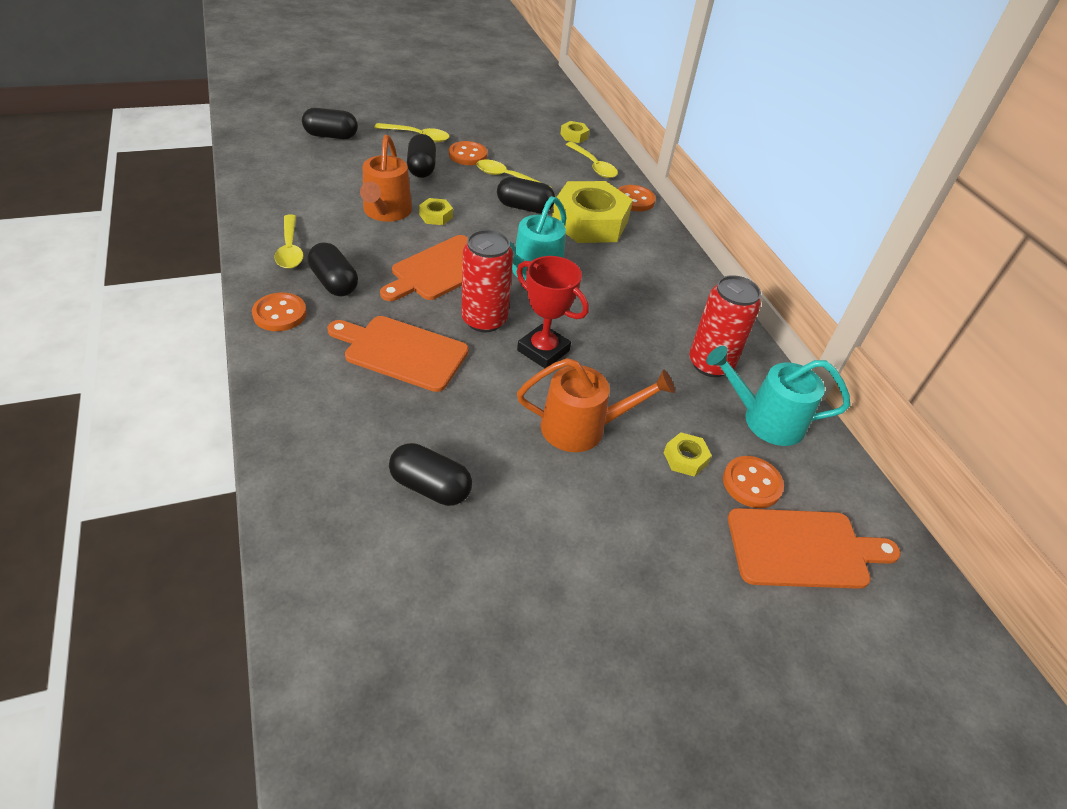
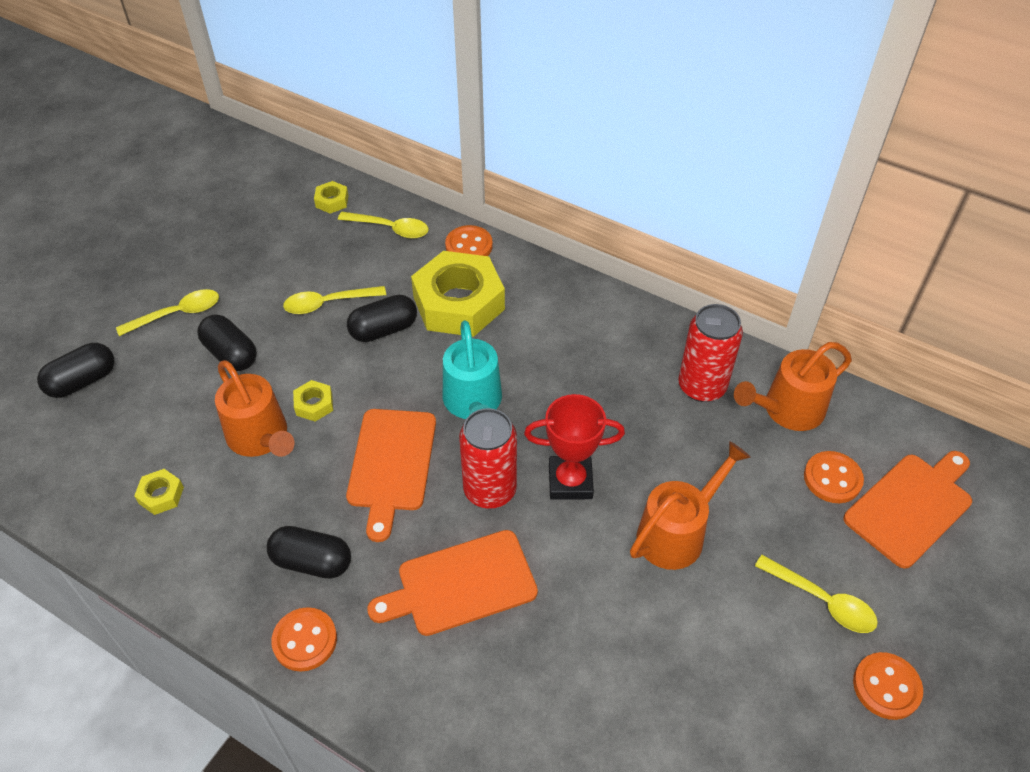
camera: 35 degrees left, 5 degrees up
(290, 249) = (220, 559): yellow spoon -> yellow spoon (822, 600)
(430, 487) = (631, 693): black capsule -> none
(468, 155) = (257, 302): orange button -> orange button (886, 687)
(685, 458) = (771, 496): yellow nut -> yellow nut (161, 495)
(765, 420) = (787, 410): turquoise watering can -> orange watering can

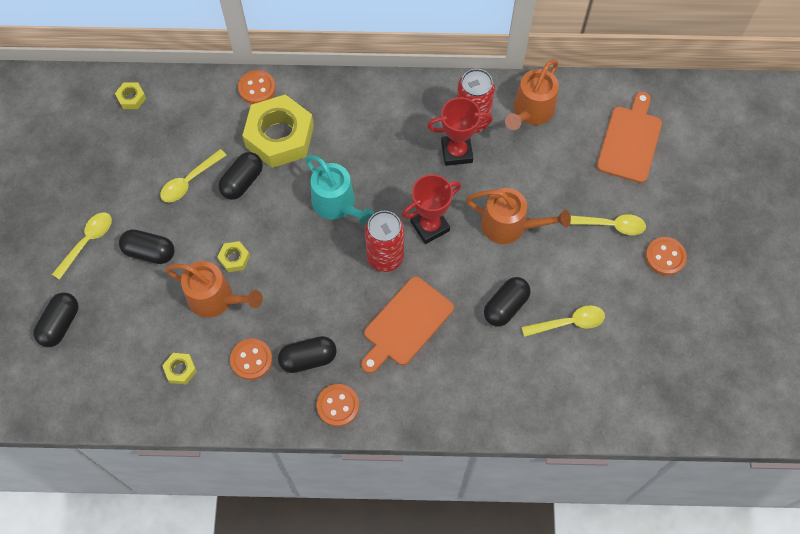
camera: 30 degrees left, 15 degrees up
(390, 228) = (191, 101): yellow spoon -> yellow spoon (568, 323)
(391, 464) = (313, 273): orange cutting board -> none
(608, 632) = (505, 306): none -> black capsule
(660, 412) = (456, 152): none -> red trophy
(677, 532) = (510, 226): orange watering can -> orange watering can turned 90 degrees clockwise
(832, 478) = (579, 145): orange button -> orange button (251, 360)

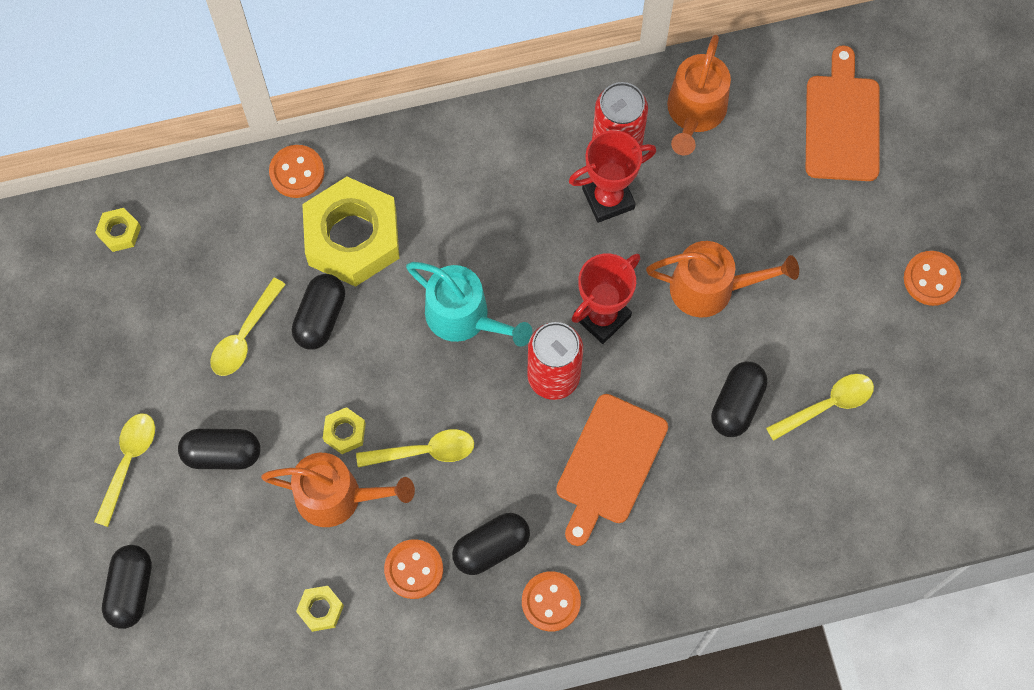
camera: 15 degrees left, 5 degrees up
(609, 225) = (845, 253): yellow spoon -> yellow spoon (424, 451)

